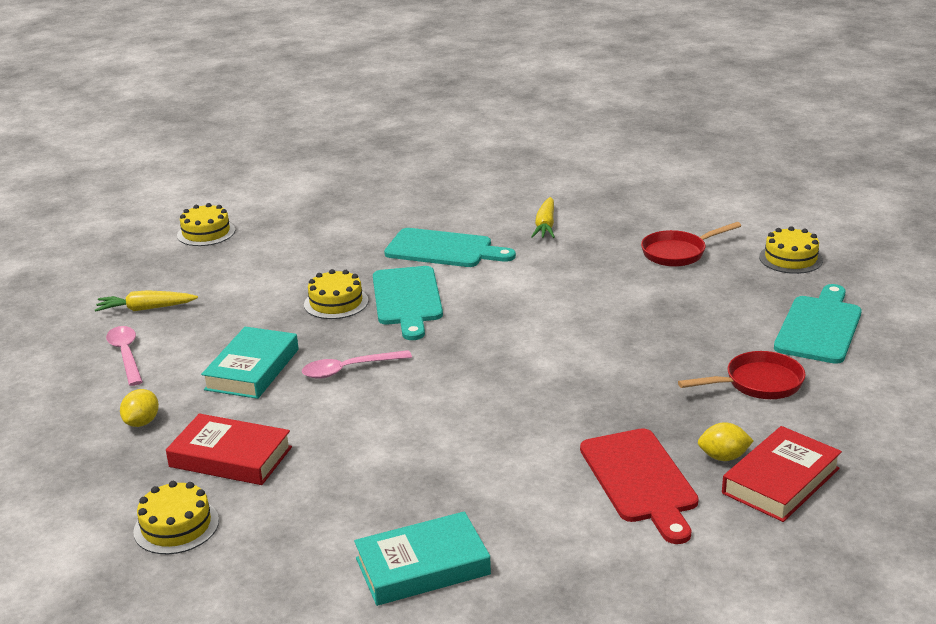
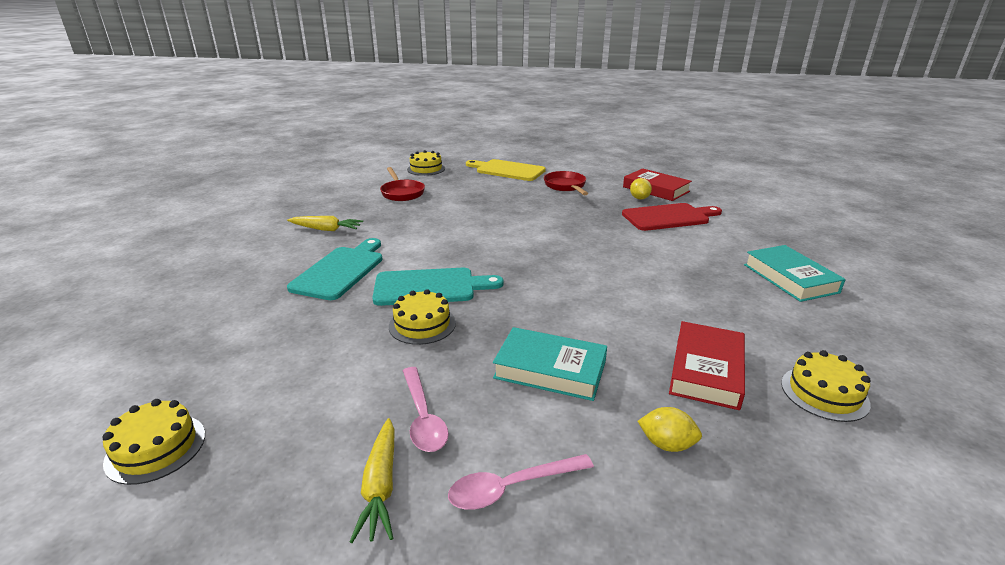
camera: 90 degrees left, 0 degrees up
(349, 369) = (550, 313): pink spoon -> pink spoon (423, 417)
(820, 327) = (507, 170): turquoise cutting board -> yellow cutting board

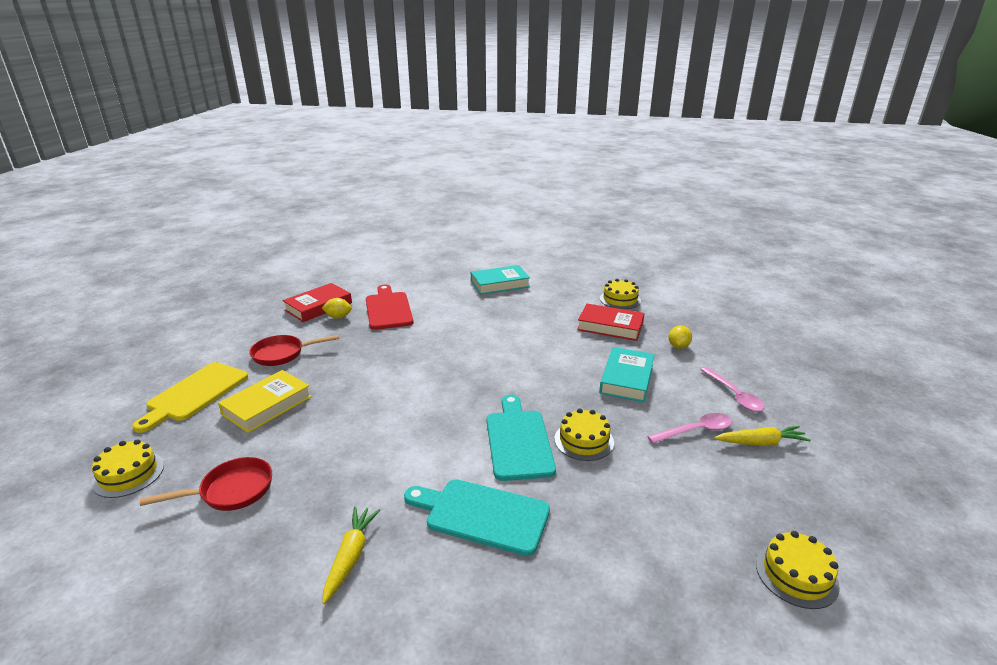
camera: 90 degrees left, 0 degrees up
(493, 190) = (267, 405): none -> yellow book

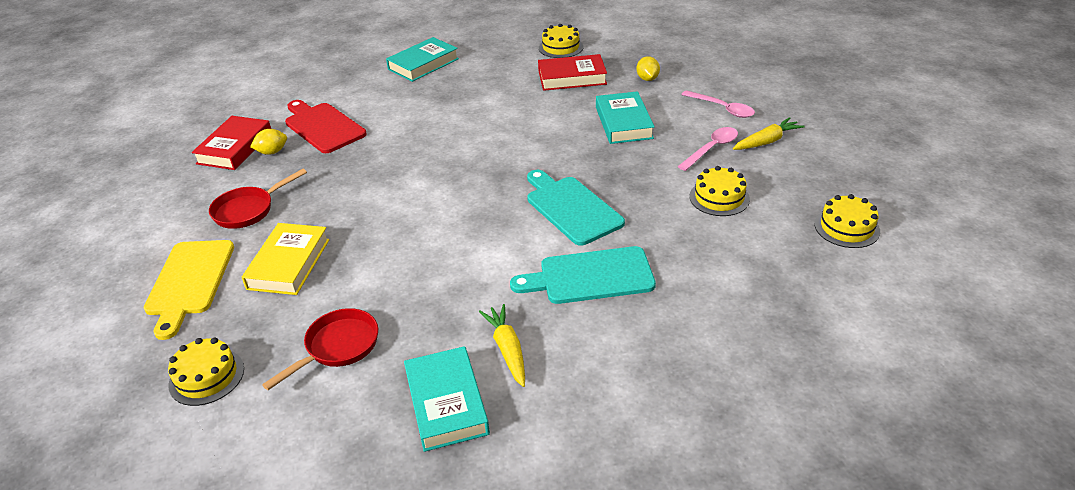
camera: 25 degrees left, 10 degrees up
(257, 586) = (447, 403): none -> turquoise book
(584, 440) = (627, 188): yellow cake -> yellow cake (719, 198)

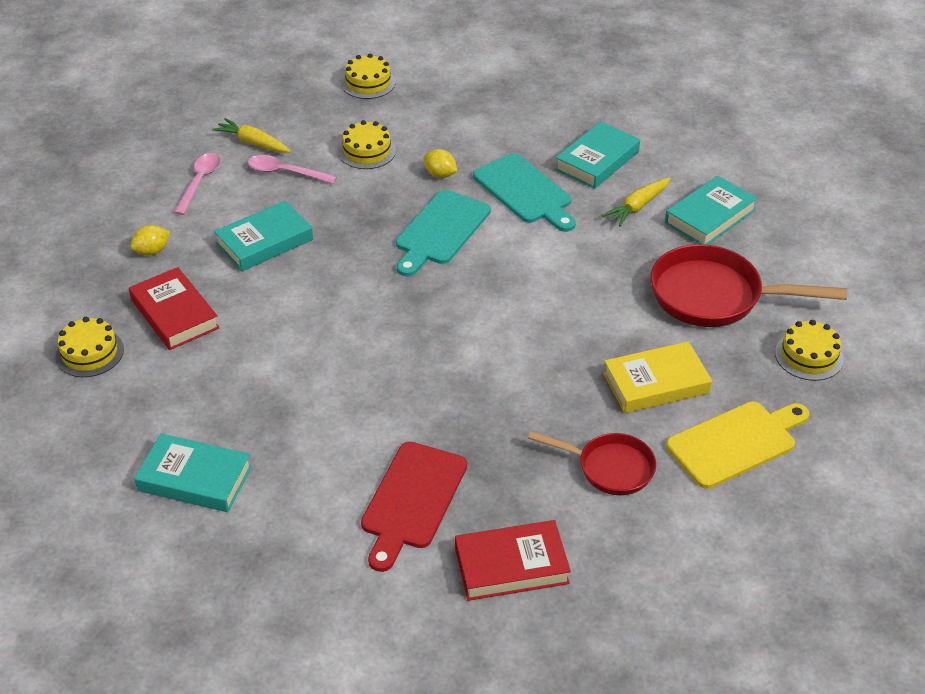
camera: 120 degrees left, 5 degrees up
(272, 152) = (496, 518): yellow lemon -> yellow lemon (440, 174)
(338, 347) = (714, 296): red pan -> red pan, size x1.65
(607, 350) = (597, 161): none -> turquoise book

